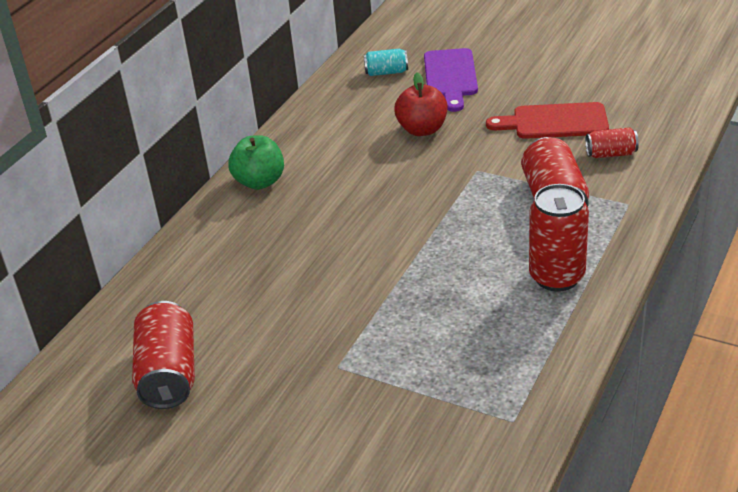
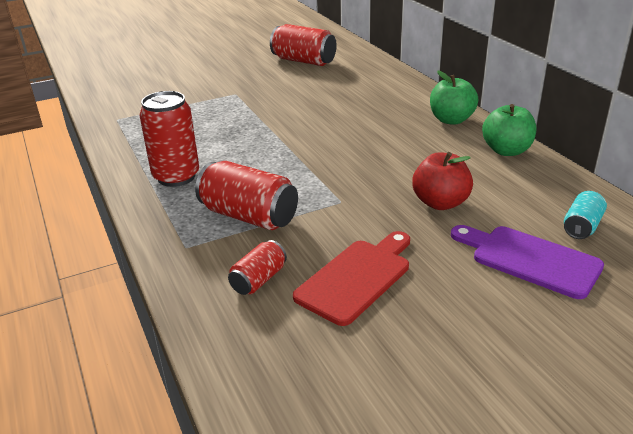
camera: 125 degrees right, 5 degrees down
(298, 133) = (506, 151): none -> green apple

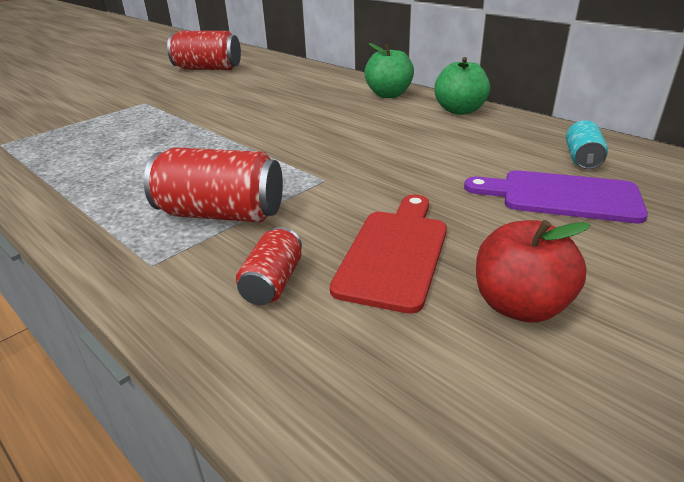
camera: 20 degrees left, 0 degrees up
(176, 177) = (105, 189): red can -> none
(440, 203) = (431, 162): red apple -> red apple (520, 305)

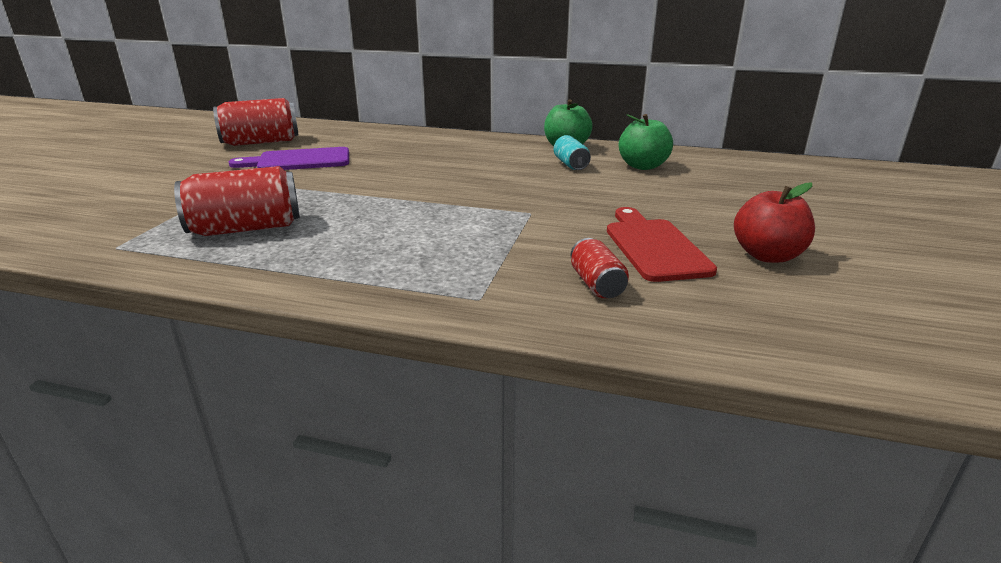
camera: 30 degrees left, 5 degrees down
(221, 214) = (481, 252): red can -> red can (246, 228)
(388, 94) = (489, 143): green apple -> green apple (642, 166)
(562, 196) = (712, 191): purple cutting board -> purple cutting board (299, 161)
(582, 159) = (694, 167): turquoise can -> turquoise can (571, 164)

